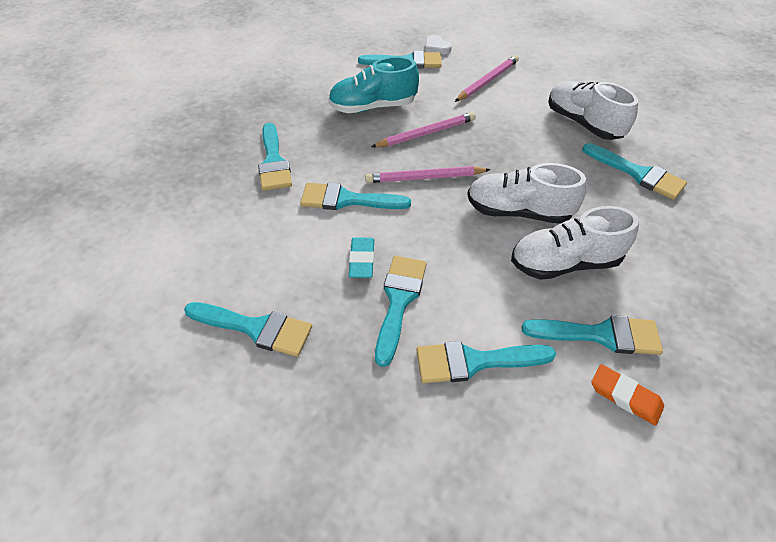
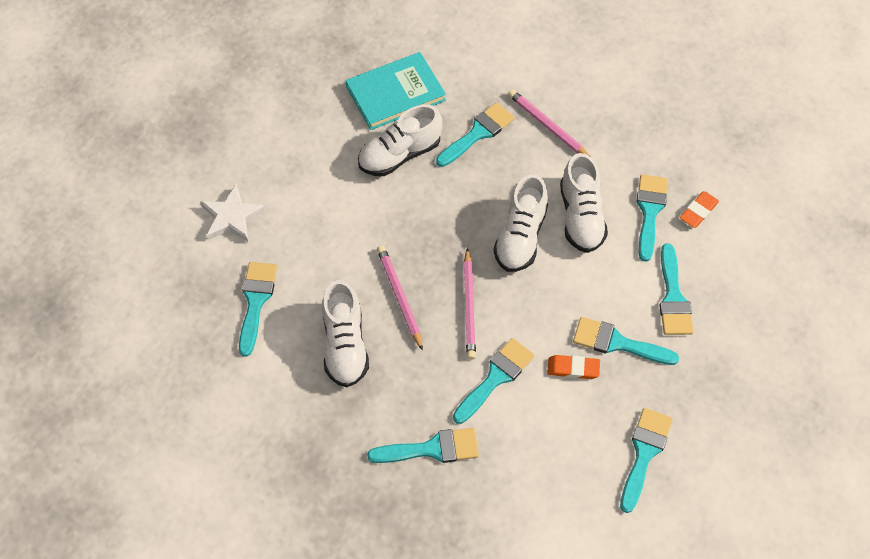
camera: 85 degrees left, 10 degrees up
(347, 200) = (495, 378): turquoise brush -> turquoise brush turned 150 degrees counterclockwise
(362, 260) = (573, 369): turquoise eraser -> orange eraser
(373, 107) = (345, 345): turquoise shoe -> white shoe
(436, 47) = (228, 265): white heart -> none
(480, 45) = (232, 217): none -> white star
(487, 81) = (311, 223): pink pencil -> pink pencil (547, 126)
(654, 116) = (395, 93): none -> turquoise book

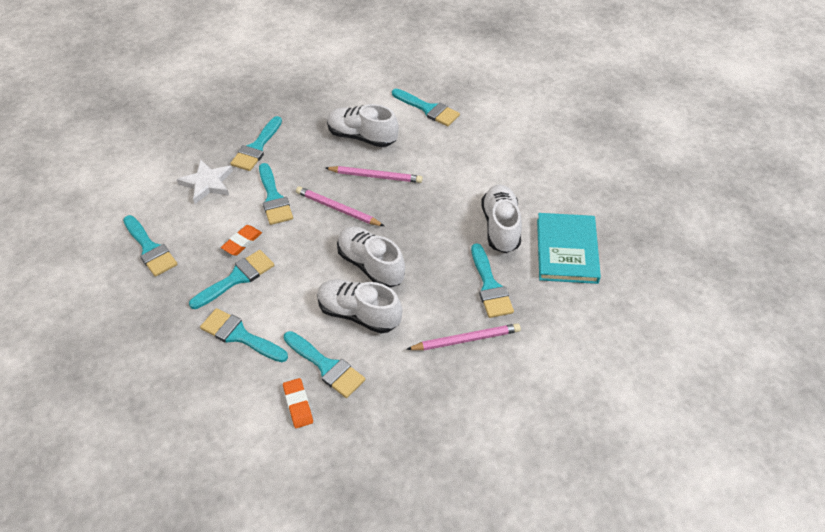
camera: 120 degrees right, 10 degrees down
(232, 217) = (505, 120): white star -> white star (207, 183)

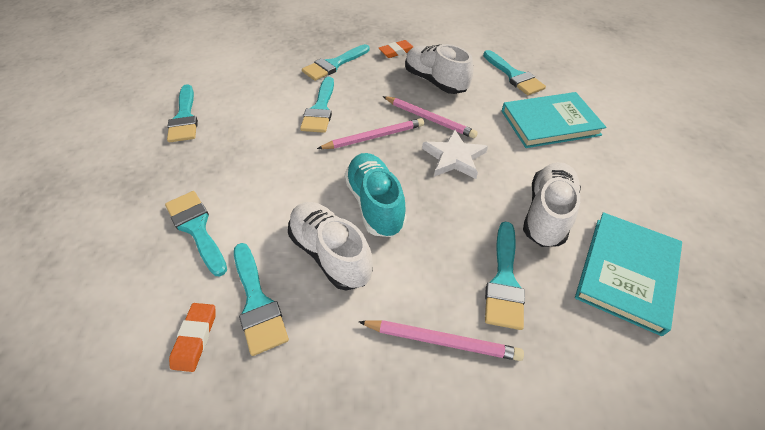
camera: 25 degrees right, 0 degrees up
(207, 183) = (272, 80): white star -> white star (454, 157)
(236, 278) = (236, 169): turquoise brush -> none
(242, 242) = (265, 138): orange eraser -> orange eraser (397, 51)
(337, 209) = (374, 137): pink pencil -> pink pencil turned 105 degrees clockwise
(370, 265) = (375, 204): white shoe -> turquoise shoe
(475, 148) = (550, 123): none -> turquoise book

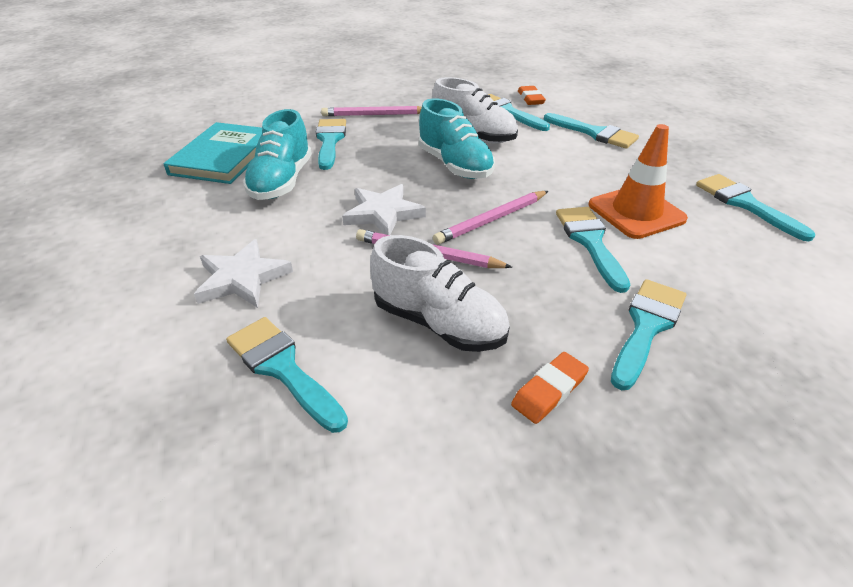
camera: 165 degrees right, 10 degrees down
(267, 125) = (636, 212): none -> orange traffic cone
(546, 213) = (282, 182): white shoe -> turquoise shoe
(550, 123) = (242, 278): turquoise book -> white star

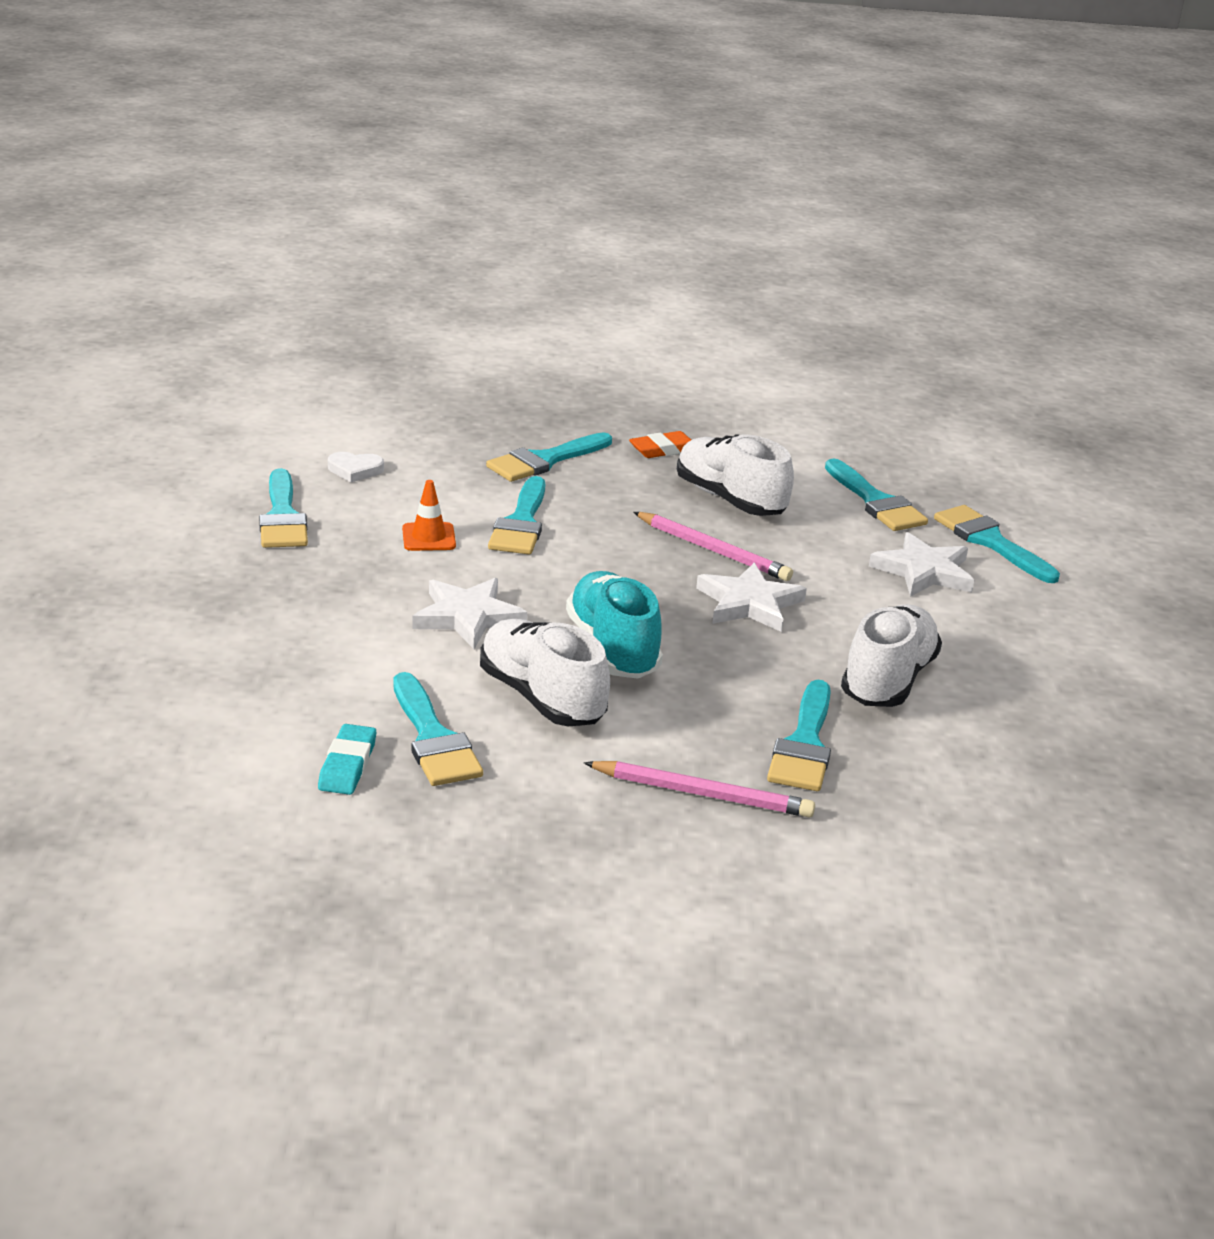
camera: 165 degrees left, 10 degrees down
(224, 157) = (992, 750): turquoise book -> none
(282, 182) = (888, 680): turquoise shoe -> white shoe
(491, 220) = (615, 567): pink pencil -> none
(530, 98) = (348, 765): orange eraser -> turquoise eraser
(550, 165) = (467, 617): none -> white star
(594, 133) = (329, 655): turquoise brush -> turquoise brush (990, 542)
(636, 212) = (428, 537): orange traffic cone -> orange traffic cone, size x0.54
(772, 262) = (355, 470): none -> white heart

